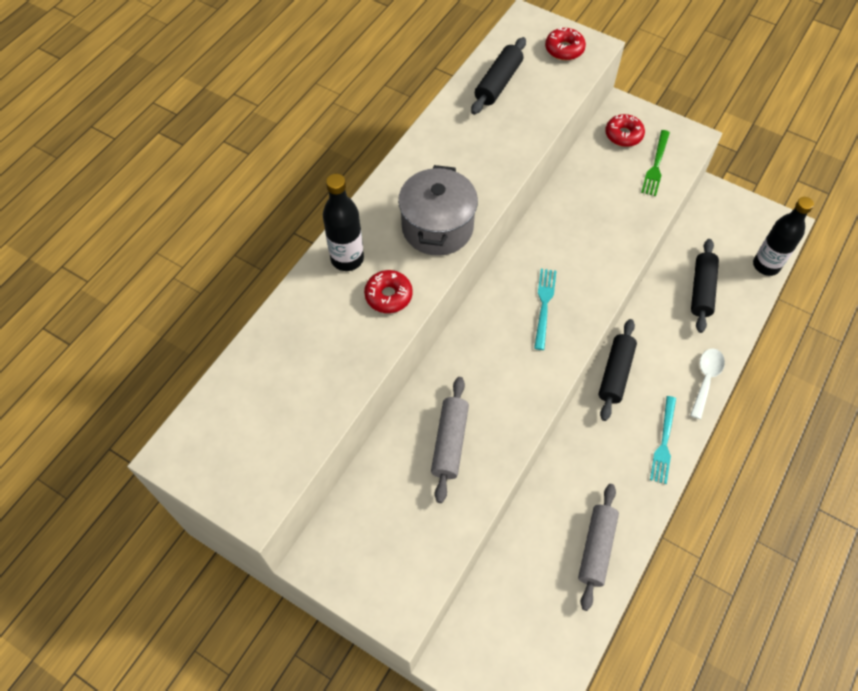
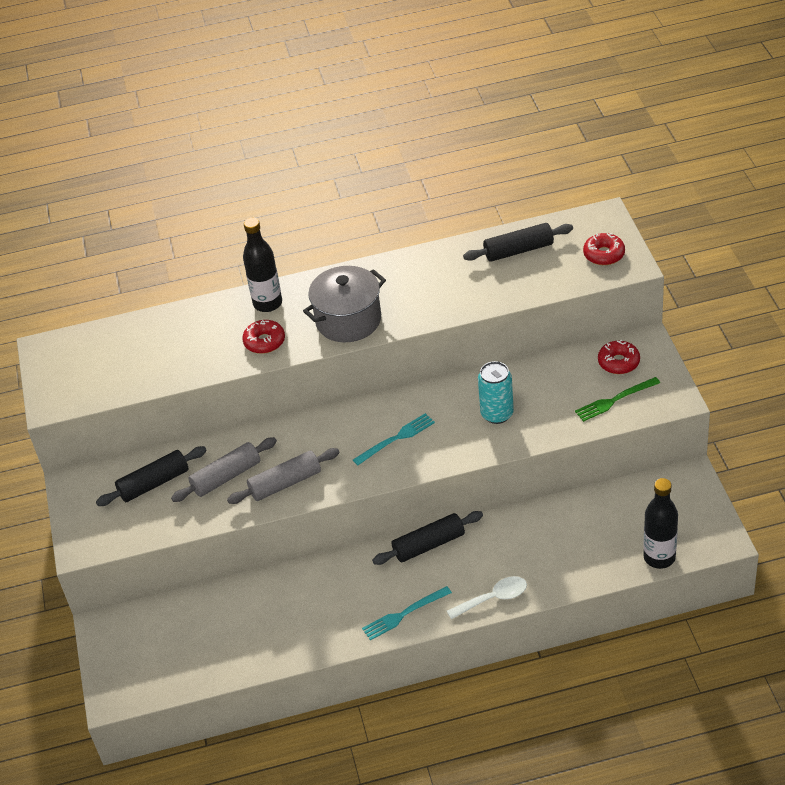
camera: 50 degrees right, 15 degrees down
(591, 232) = (497, 414): none -> turquoise can
(596, 548) = (270, 639): grey rolling pin -> grey rolling pin (285, 483)
(701, 290) = (577, 537): black rolling pin -> black rolling pin (154, 483)

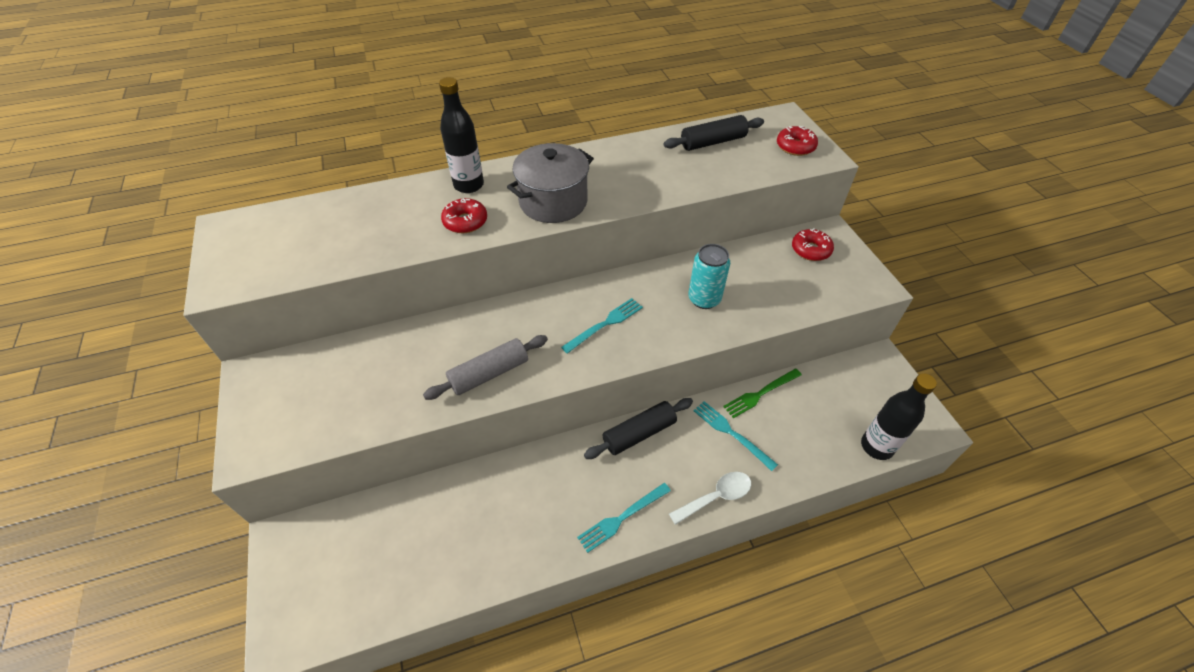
camera: 10 degrees left, 5 degrees up
(154, 483) = (343, 374): black rolling pin -> none
(226, 477) = (424, 366): grey rolling pin -> none
(519, 545) = (731, 433): none -> turquoise fork
(614, 400) = (817, 286): green fork -> green fork (760, 393)

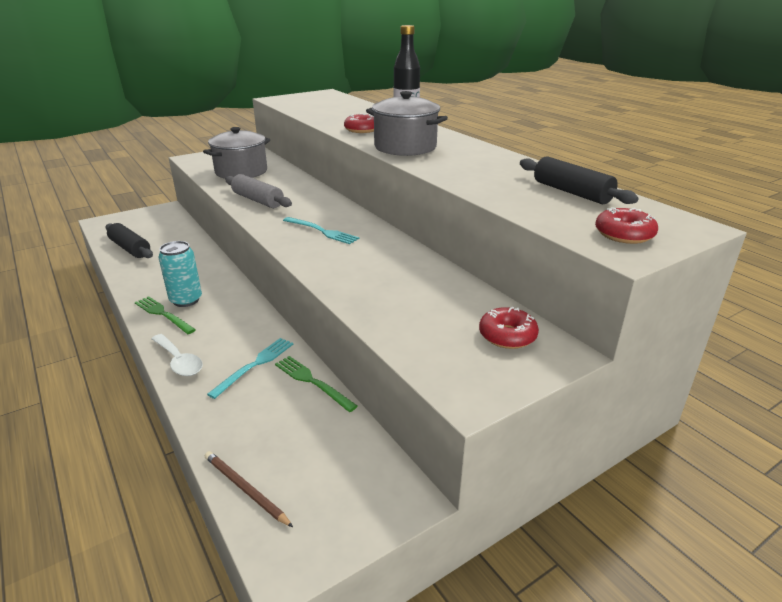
camera: 75 degrees right, 20 degrees down
(364, 387) = (241, 172): none -> grey pot
(622, 518) = (163, 314): turquoise fork -> green fork
(639, 433) = (249, 312): black rolling pin -> black rolling pin (130, 248)
(704, 299) = (375, 272): turquoise can -> turquoise can (186, 300)
(876, 446) = (245, 489): black bottle -> brown pencil

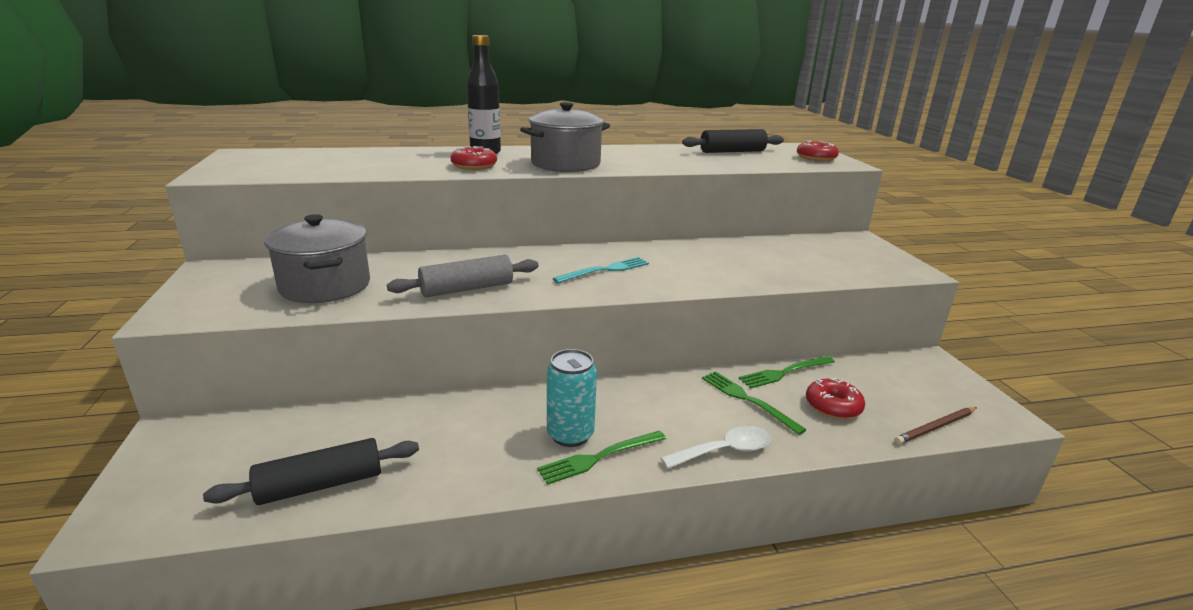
camera: 70 degrees left, 5 degrees down
(255, 365) = (747, 400): turquoise fork -> green fork
(507, 336) = (838, 246): red donut -> red donut (833, 406)

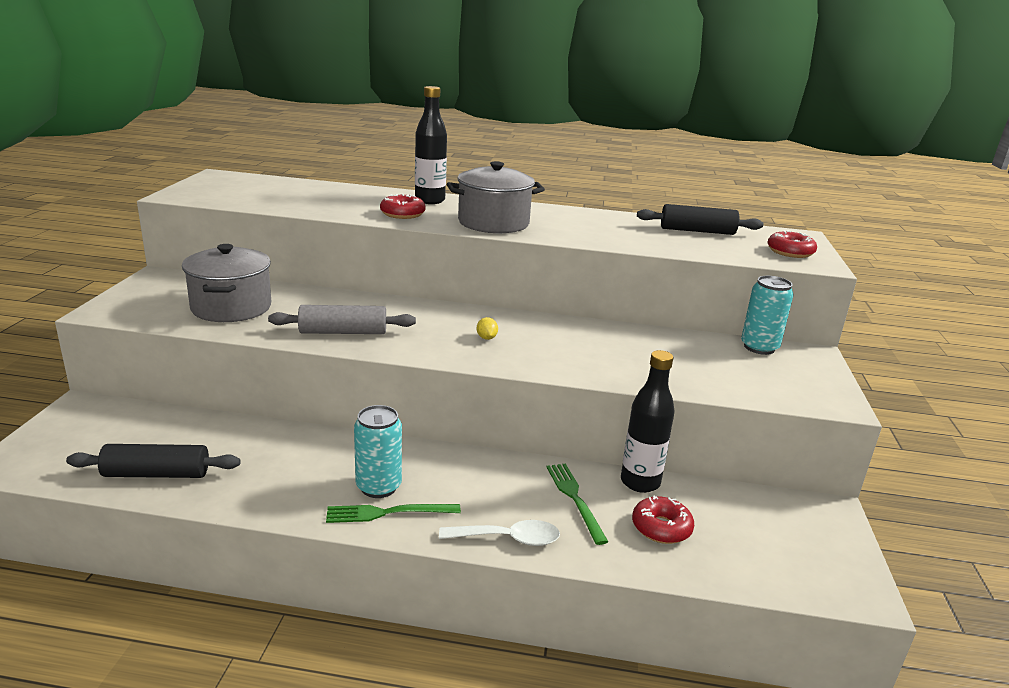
camera: 20 degrees right, 0 degrees up
(605, 270) = (486, 338): turquoise fork -> yellow lemon
(784, 372) = (640, 482): green fork -> black bottle
(819, 240) = (759, 347): none -> turquoise can
(935, 427) = (758, 578): brown pencil -> none

